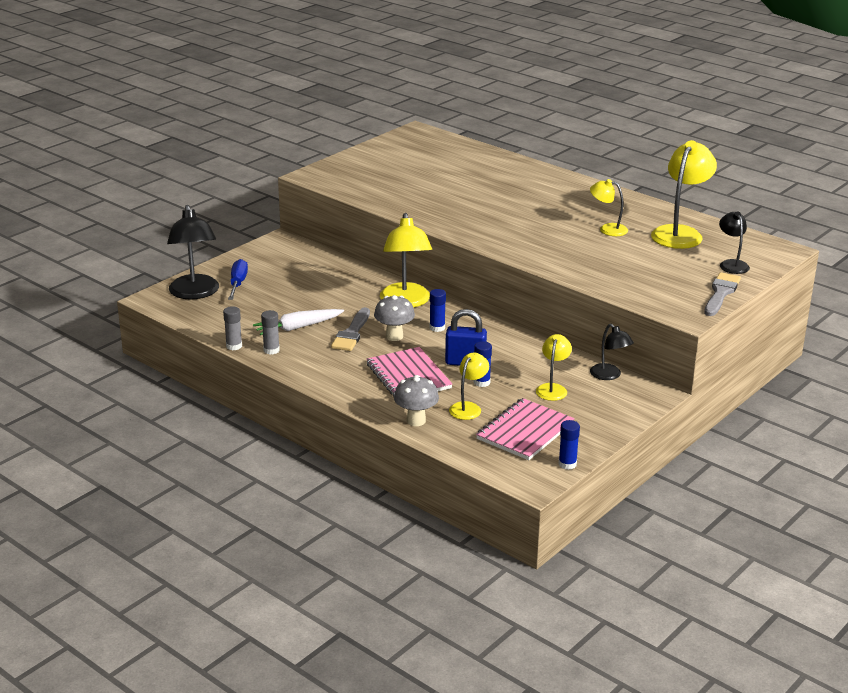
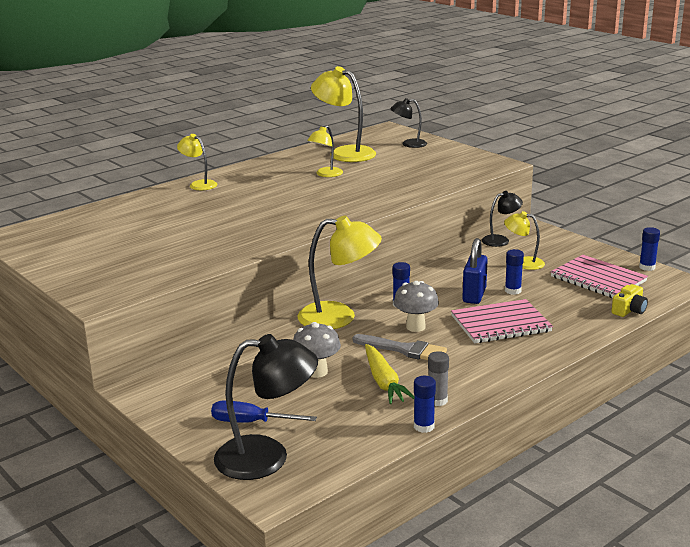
camera: 80 degrees left, 5 degrees down
(234, 346) = (424, 426): grey glue stick -> blue glue stick
(298, 327) = (384, 382): white carrot -> yellow carrot
(416, 420) = (587, 325): grey mushroom -> grey mushroom (317, 372)
(454, 446) = (629, 310): none -> yellow camera
(468, 407) = (560, 299): yellow lamp -> yellow lamp (199, 184)
(721, 293) = (460, 151): grey brush -> none

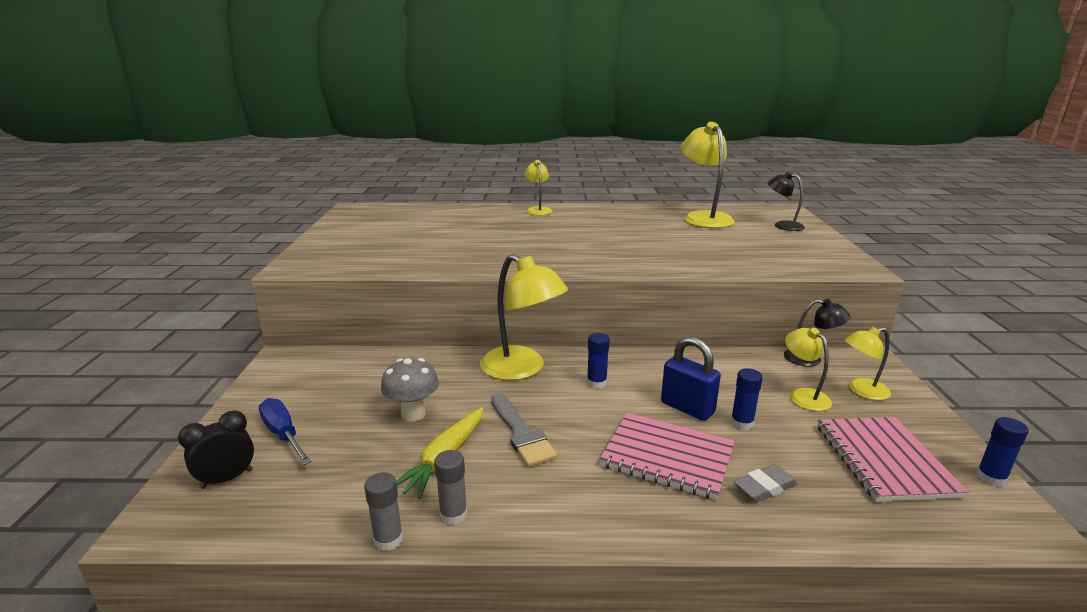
camera: 40 degrees right, 0 degrees up
(267, 457) = (227, 479): black lamp -> black clock
(326, 174) = (652, 229): yellow lamp -> yellow lamp (861, 391)
(415, 327) = (572, 414): grey mushroom -> none
(424, 426) = (388, 539): blue glue stick -> grey glue stick
(474, 295) = (687, 408): blue padlock -> blue padlock turned 75 degrees clockwise
(563, 315) = (764, 487): none -> grey eraser
(629, 310) = (878, 529): yellow camera -> none

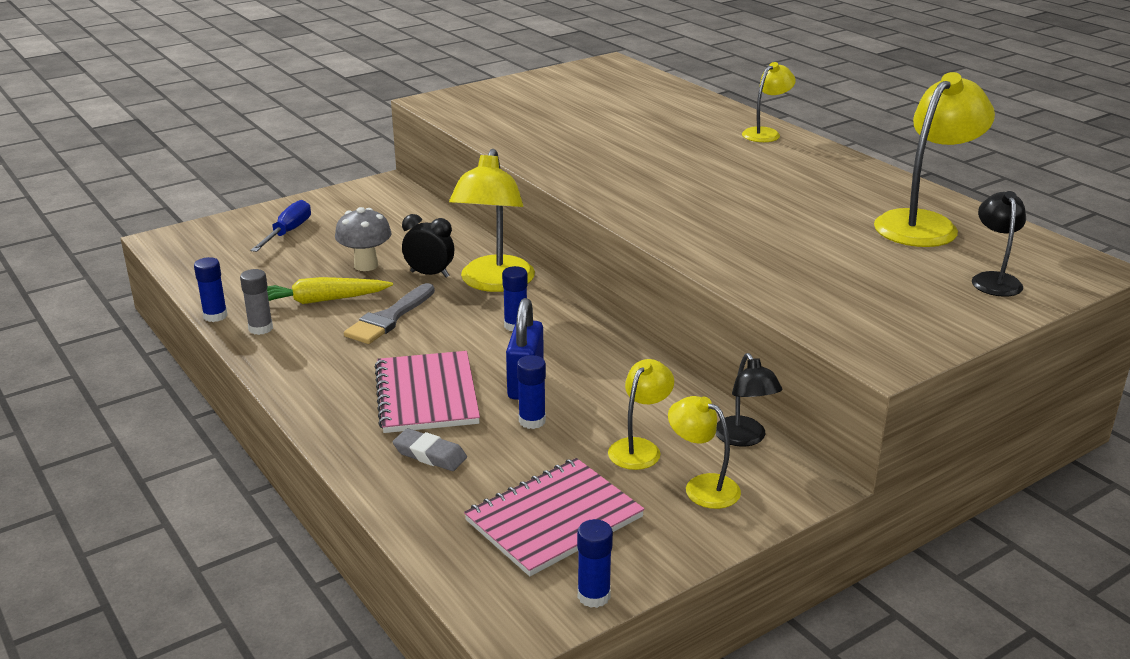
camera: 55 degrees right, 5 degrees up
(227, 479) = (223, 238): black clock -> black clock (430, 274)
(388, 539) = (215, 316): grey glue stick -> blue glue stick

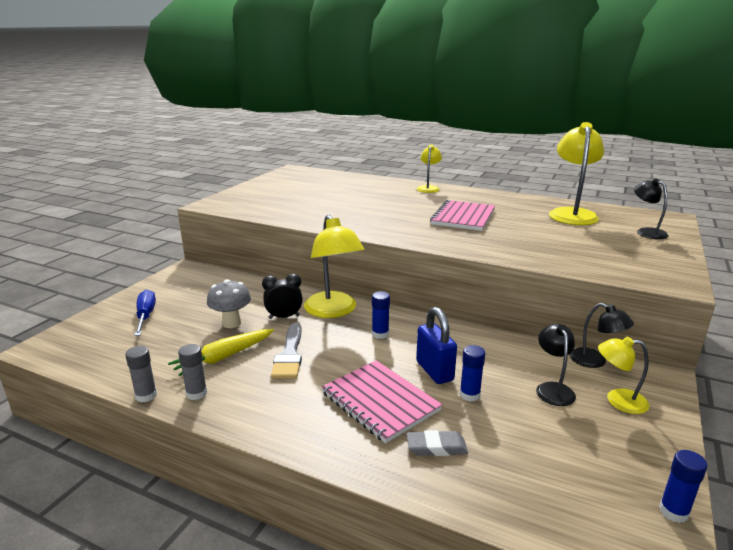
camera: 30 degrees left, 5 degrees down
(215, 316) = (146, 395): blue glue stick -> grey glue stick
(554, 519) = (573, 462): pink notebook -> pink notebook (463, 217)
(639, 448) = (553, 389): yellow lamp -> black lamp

